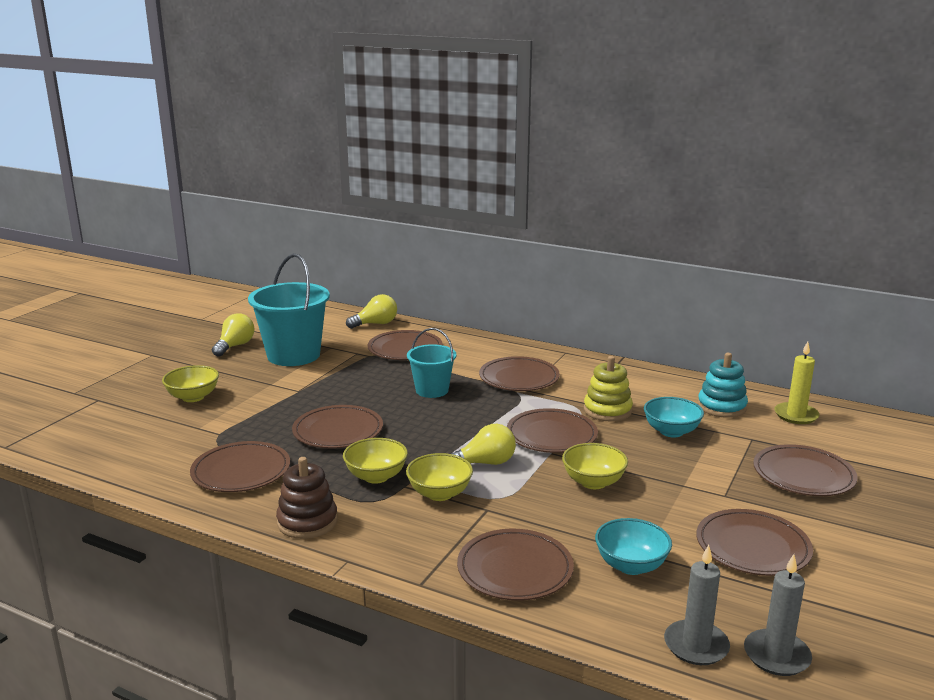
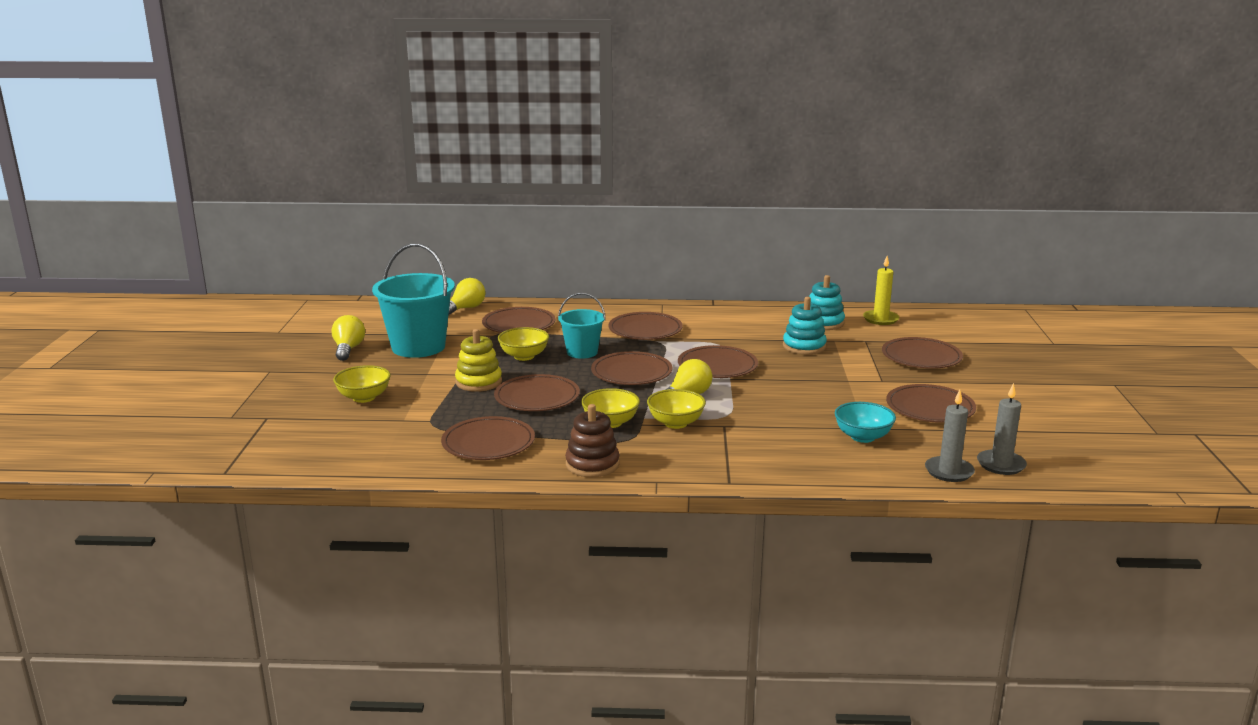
camera: 25 degrees left, 0 degrees up
(515, 569) = (786, 457): brown plate -> brown plate (631, 372)
(593, 482) = (783, 391): yellow bowl -> yellow bowl (524, 356)
(607, 410) = (742, 341): yellow stacking toy -> yellow stacking toy (478, 382)
(671, 431) = (804, 346): turquoise bowl -> turquoise stacking toy

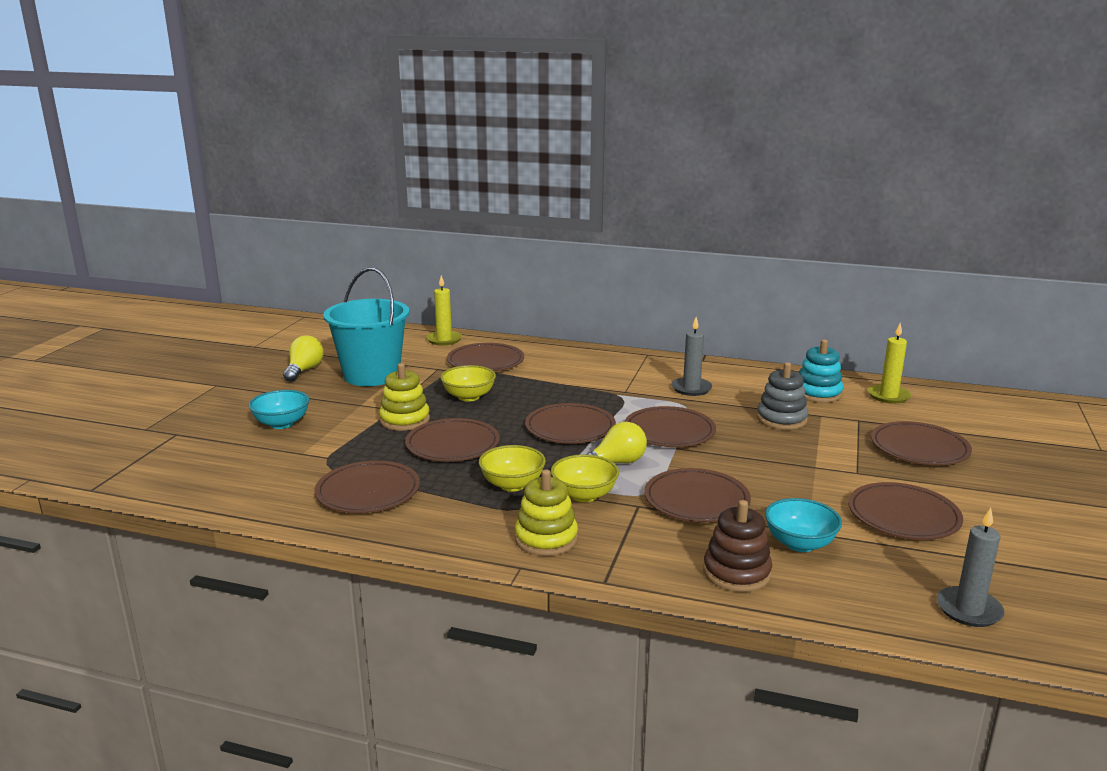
camera: 15 degrees right, 0 degrees up
(364, 397) = (282, 423): yellow bowl -> turquoise bowl
(465, 308) = (444, 340): yellow light bulb -> yellow candle
(582, 352) = (531, 399): turquoise bucket -> none
(592, 464) = (461, 534): brown stacking toy -> brown stacking toy (736, 573)
(645, 330) = (613, 381): brown plate -> brown plate (696, 500)
(664, 459) = (546, 539): none -> yellow stacking toy
(804, 346) = (781, 419): turquoise stacking toy -> grey stacking toy
(949, 471) = (892, 609): grey candle -> grey candle (691, 388)

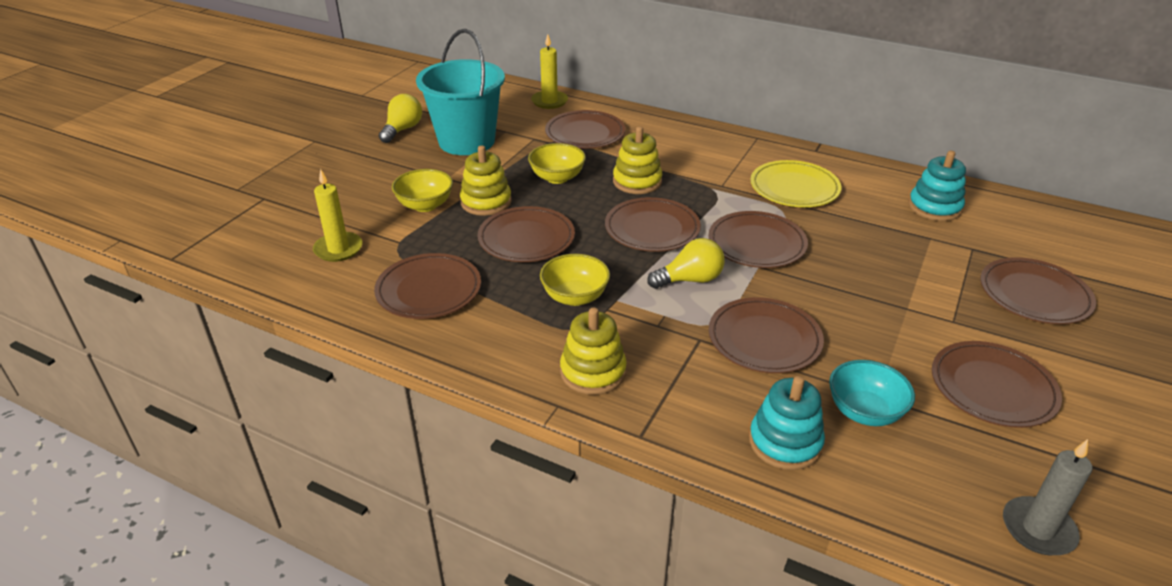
camera: 10 degrees right, 15 degrees up
(282, 423) = (365, 195): turquoise bowl -> none
(545, 394) = (637, 181): none -> yellow stacking toy
(584, 495) = (646, 319): yellow bowl -> yellow bowl (425, 205)
(691, 388) = (794, 188): grey candle -> yellow plate
(736, 573) = (785, 442): brown stacking toy -> turquoise stacking toy
(781, 419) = (884, 239): grey stacking toy -> none
(888, 396) = (1015, 218): yellow candle -> yellow candle (338, 249)

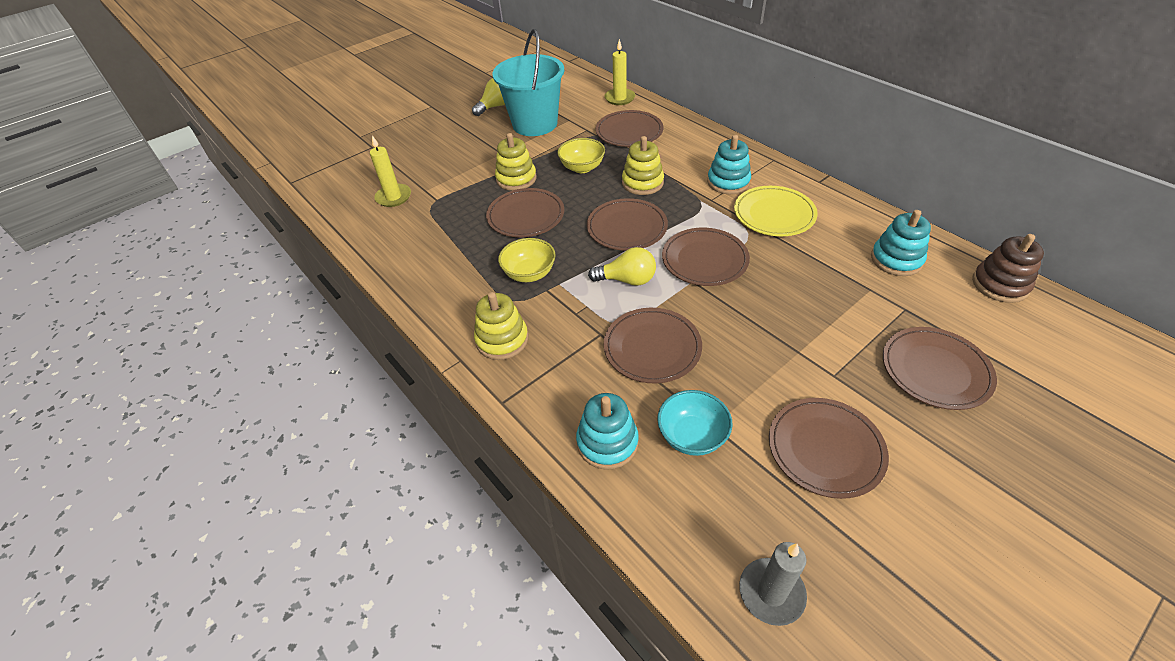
camera: 25 degrees right, 10 degrees up
(425, 205) = (472, 173): yellow bowl -> none
(429, 290) = (432, 243): brown plate -> none
(727, 166) = (728, 182): none -> turquoise stacking toy
(1034, 211) = (1000, 284): none -> brown stacking toy

